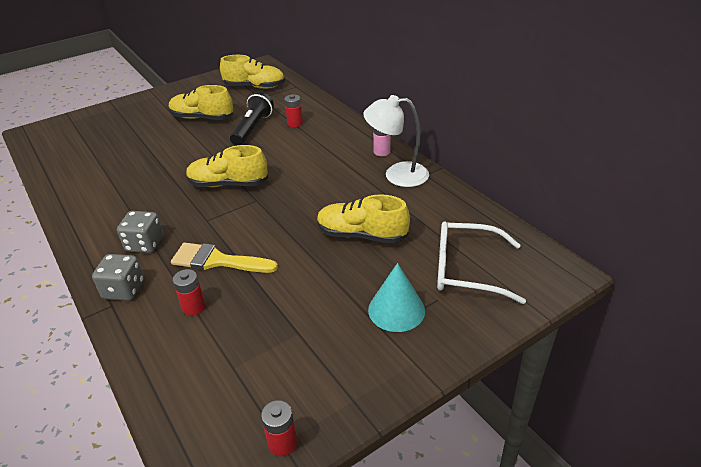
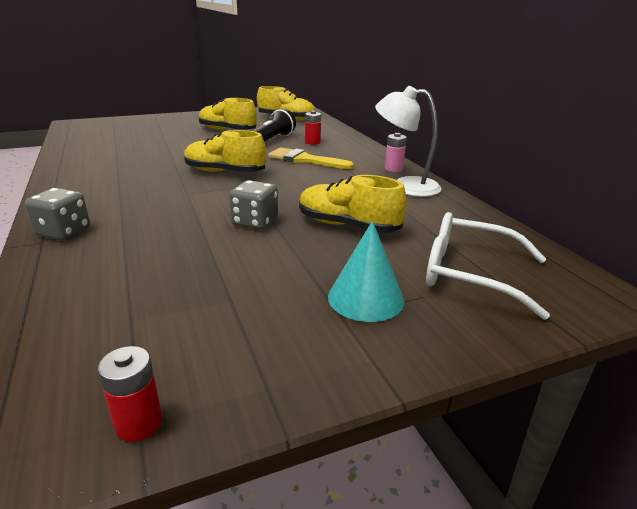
camera: 10 degrees right, 10 degrees down
(145, 244) = (112, 201): grey dice -> grey dice (255, 222)
(193, 307) = (125, 257): red battery -> none
(217, 261) = (176, 224): yellow brush -> yellow brush (304, 160)

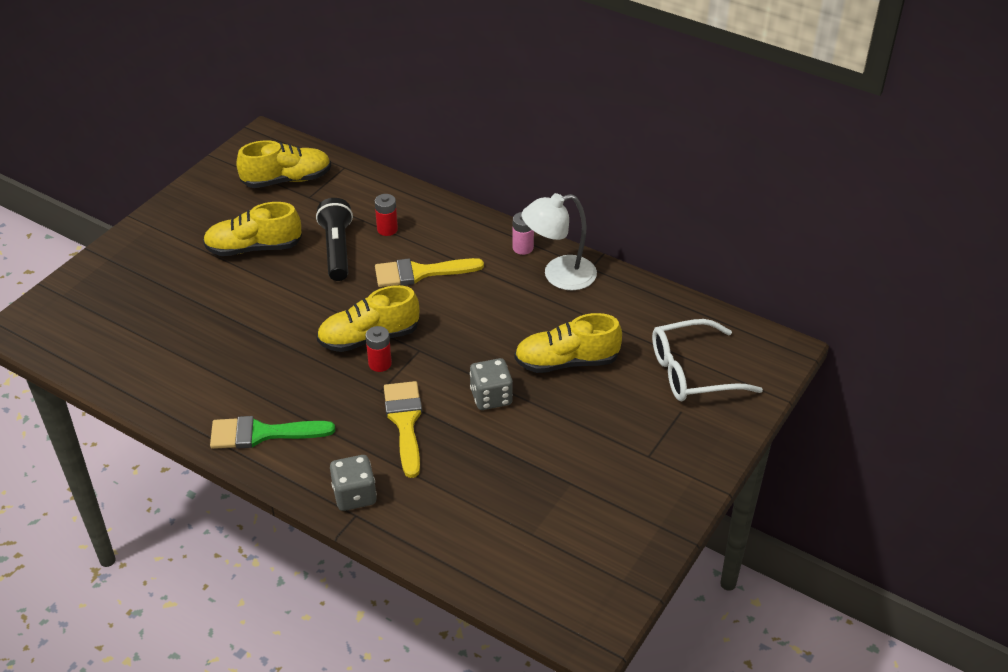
camera: 35 degrees left, 15 degrees up
(83, 185) = (262, 434): none -> green brush
(139, 423) = (623, 580): red battery -> red battery (380, 364)
(172, 211) = (405, 422): none -> yellow brush
(365, 298) = (649, 433): turquoise cone -> none

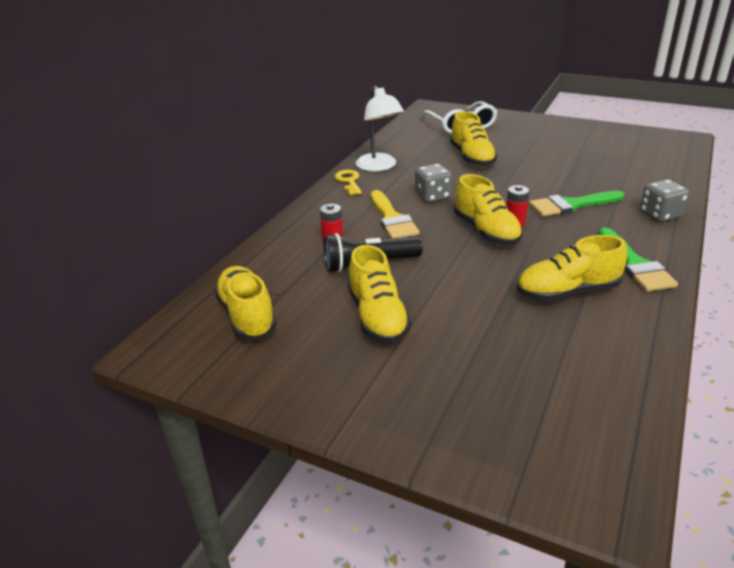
camera: 95 degrees left, 10 degrees down
(238, 369) = (567, 292): none -> yellow shoe
(405, 422) = (571, 205): yellow brush -> green brush
(491, 397) = (523, 178): grey dice -> grey dice (432, 196)
(523, 248) = (349, 181): pink battery -> yellow key

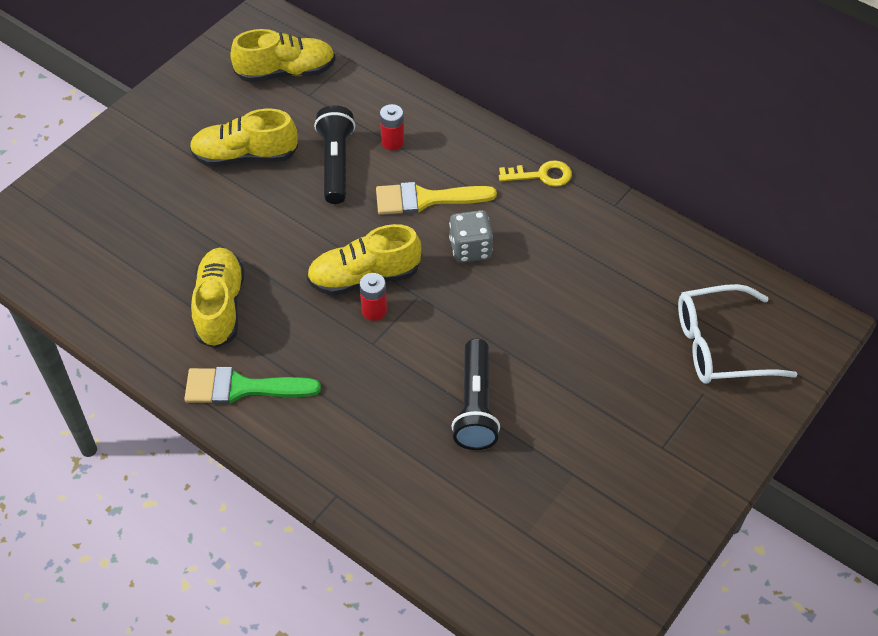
camera: 100 degrees right, 20 degrees up
(379, 166) = (579, 213): white lamp -> none
(472, 158) = (580, 323): yellow shoe -> none
(562, 179) = (475, 406): none -> black flashlight
(571, 205) = (397, 385): green brush -> none
(660, 215) = (337, 471): grey dice -> none

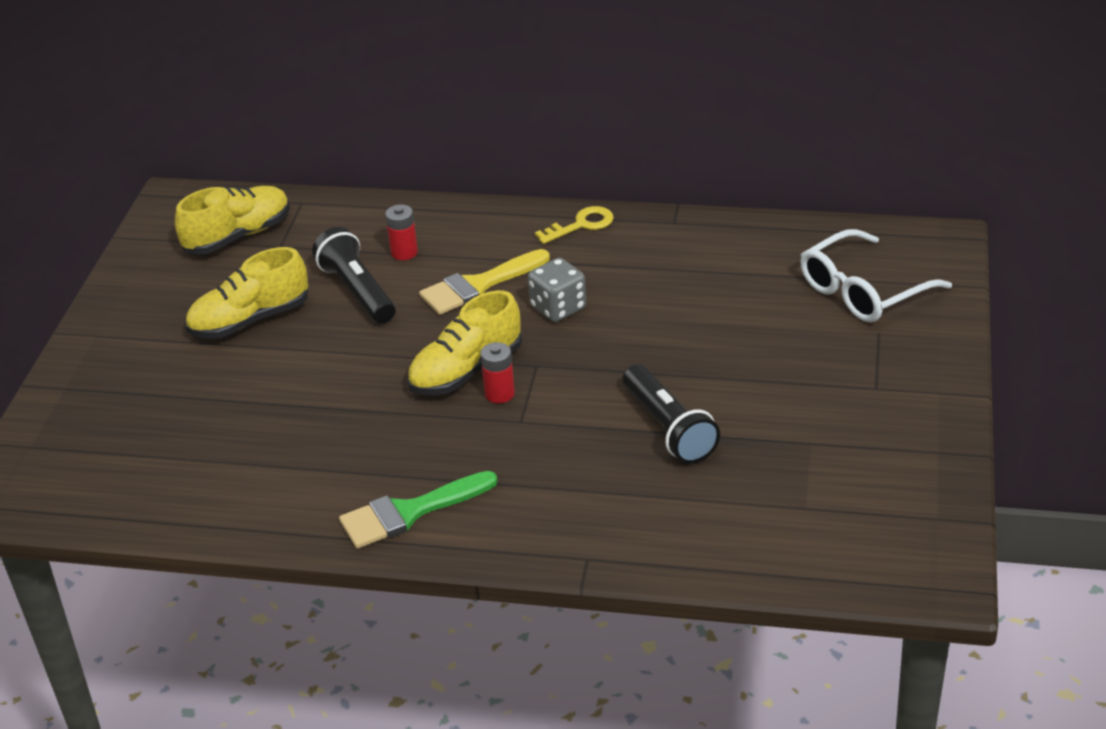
camera: 25 degrees left, 15 degrees down
(220, 307) = (327, 455): yellow shoe -> none

